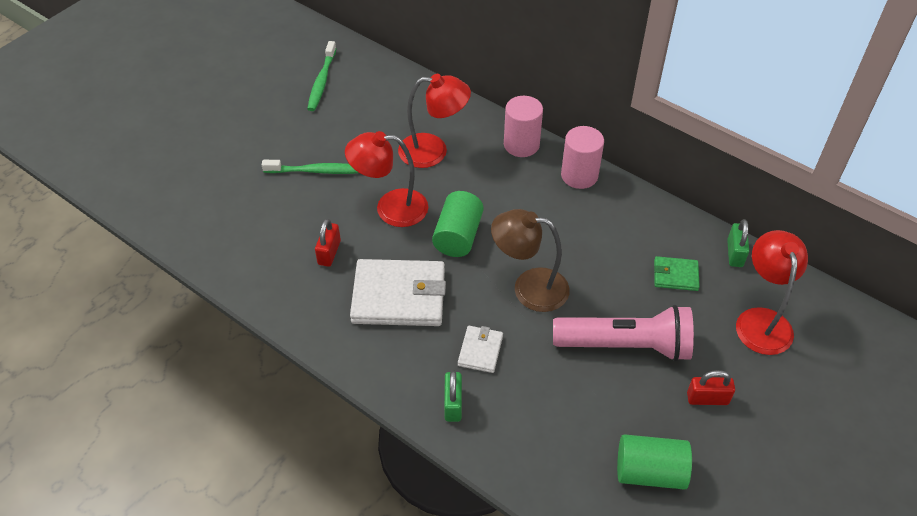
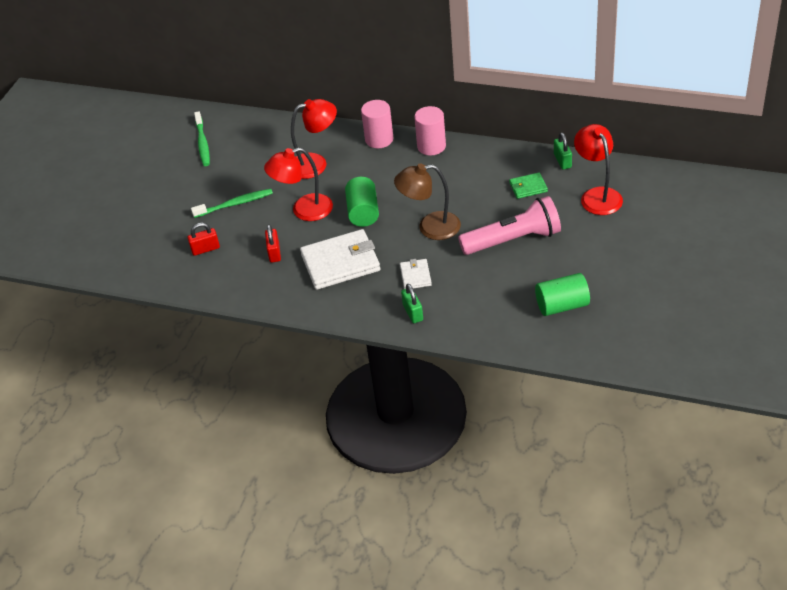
camera: 15 degrees left, 5 degrees down
(707, 399) = (581, 252): red padlock -> red padlock (205, 249)

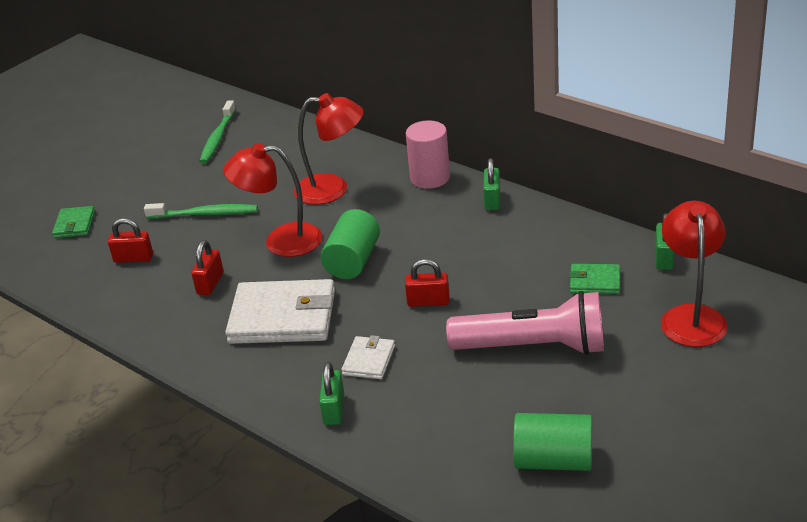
camera: 20 degrees right, 10 degrees down
(141, 235) = (74, 224): none -> green wallet
(430, 227) = (428, 301): brown lamp -> red padlock
(431, 146) = (492, 200): pink cylinder -> green padlock

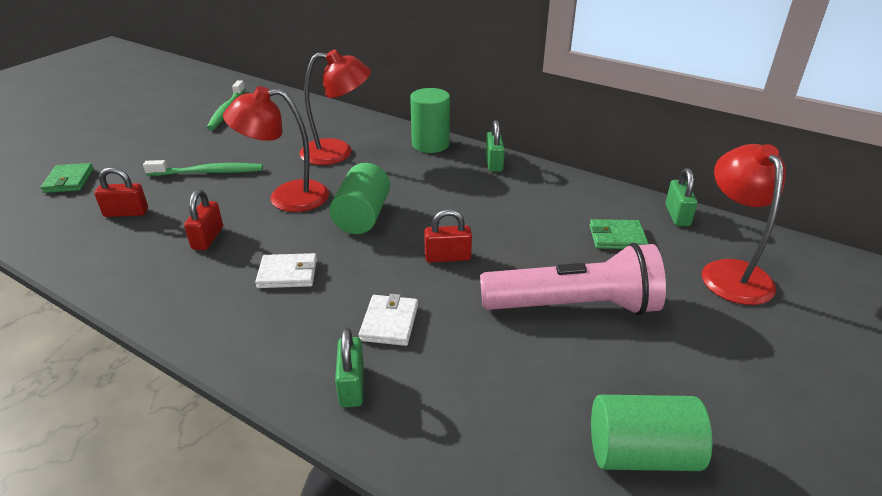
camera: 10 degrees left, 0 degrees up
(282, 317) = (287, 273): white wallet -> white wallet, size x0.49
(430, 178) = (430, 144): pink cylinder -> green cylinder

